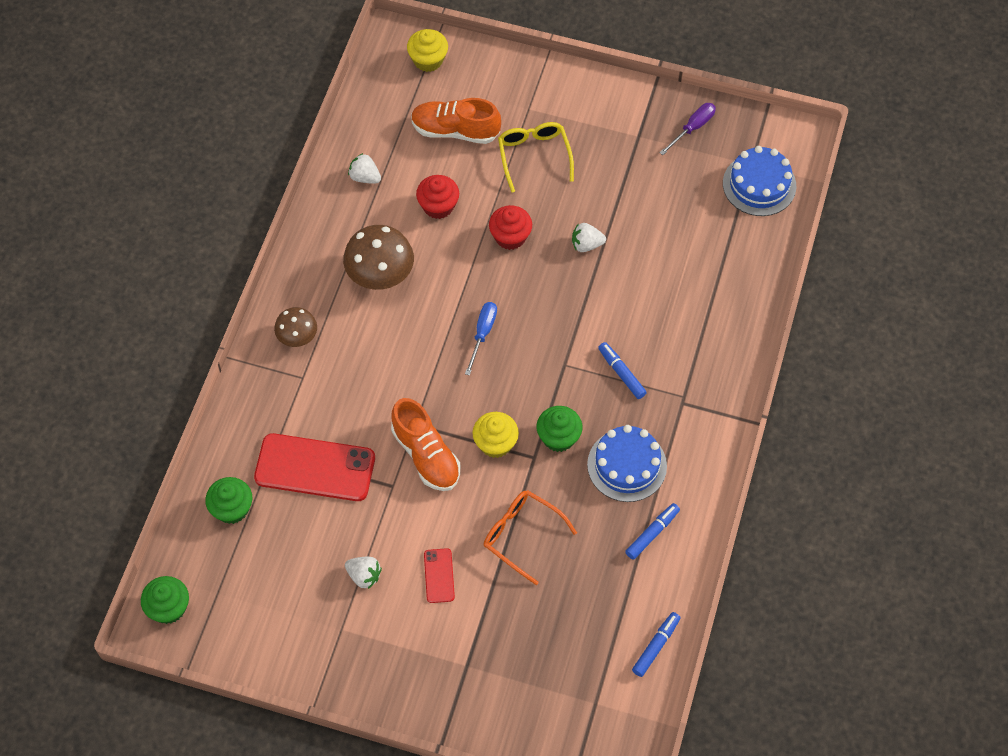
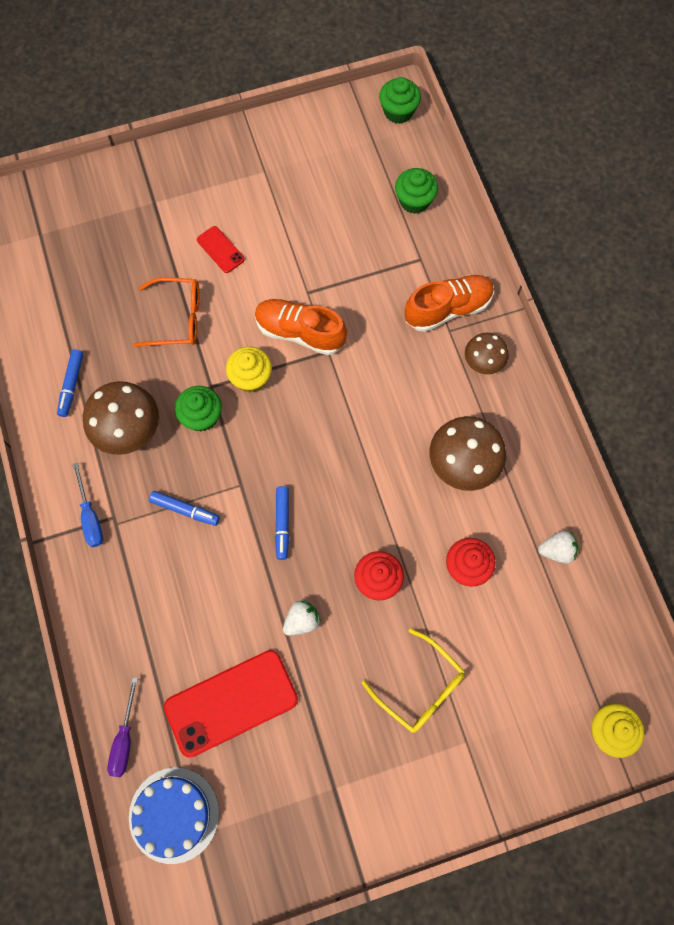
camera: 145 degrees right, 10 degrees up
(315, 468) = (378, 268): red phone -> red phone (231, 703)
(364, 576) = (277, 215): white strawberry -> none
(455, 130) = (516, 663): orange shoe -> orange shoe (447, 309)
(482, 333) = (332, 466): blue screwdriver -> blue screwdriver (90, 517)
(627, 465) = (128, 429): blue cake -> brown mushroom
(655, 646) = (17, 300): blue marker -> blue marker (282, 523)
(693, 128) = (285, 841): purple screwdriver -> purple screwdriver (124, 739)

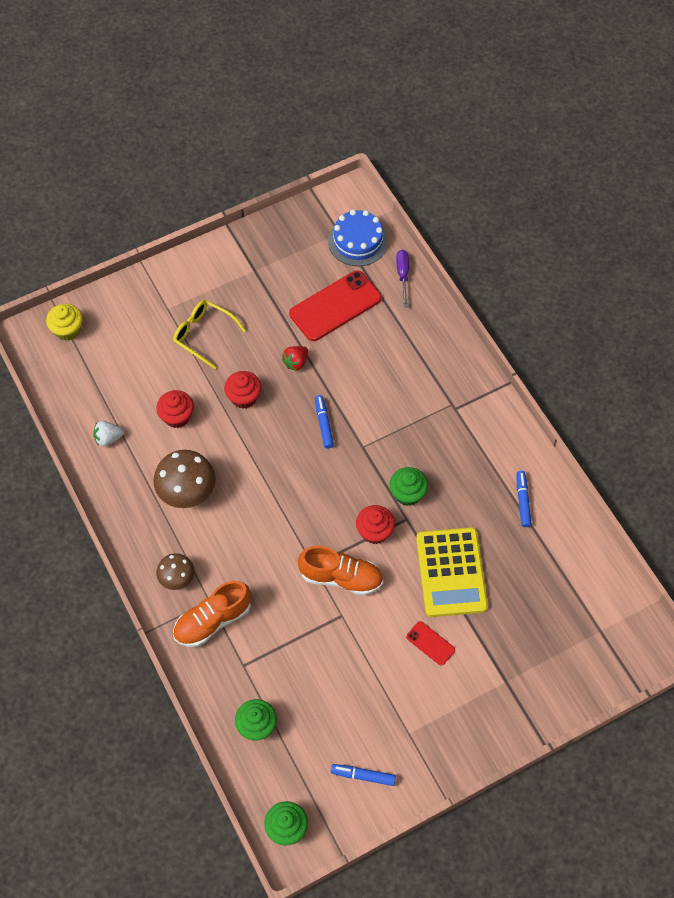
camera: 170 degrees right, 10 degrees down
(90, 517) = (473, 406): blue screwdriver -> none
(128, 429) = (464, 474): brown mushroom -> none
(177, 318) = (451, 572): orange glasses -> yellow calculator
(185, 509) = (402, 422): blue marker -> blue marker (363, 776)
(251, 377) = (374, 531): yellow cupcake -> red cupcake
(301, 620) = (296, 362): white strawberry -> red strawberry

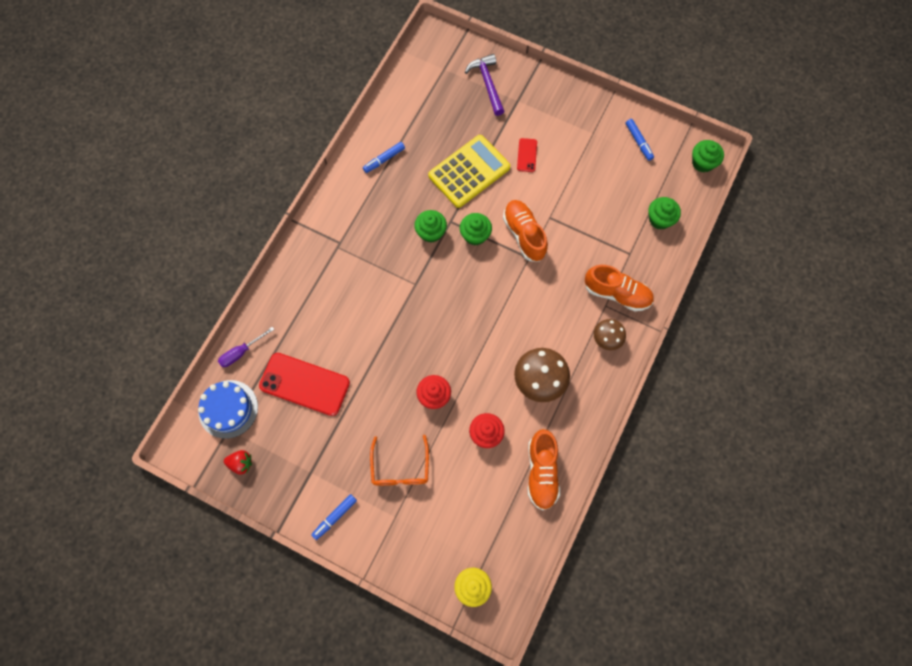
camera: 125 degrees left, 10 degrees up
(108, 438) = (541, 472): white strawberry -> orange shoe
(203, 335) = (400, 468): yellow glasses -> orange glasses
(296, 362) = (377, 378): red strawberry -> red strawberry (241, 463)
(324, 424) = (416, 322): blue marker -> blue marker (335, 517)
(374, 531) = (475, 235): red cupcake -> green cupcake
(550, 664) = (487, 83): none -> purple hammer

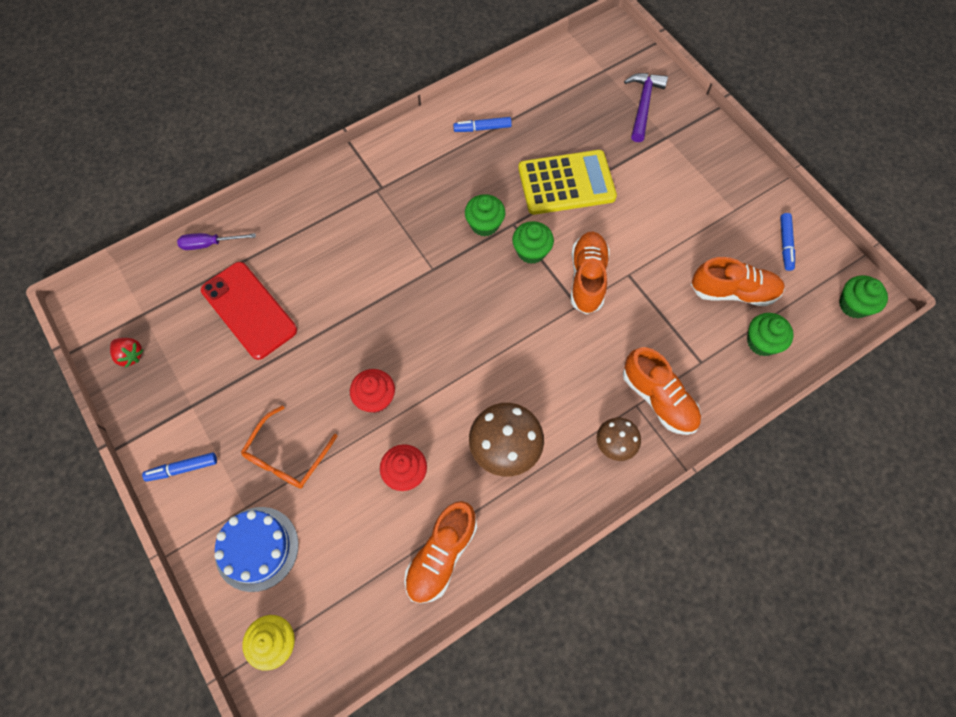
camera: 30 degrees right, 5 degrees down
(228, 409) = (157, 293): blue cake -> blue cake (257, 548)
(527, 155) = (642, 197): red phone -> none
(623, 193) = (733, 292): none -> orange shoe

